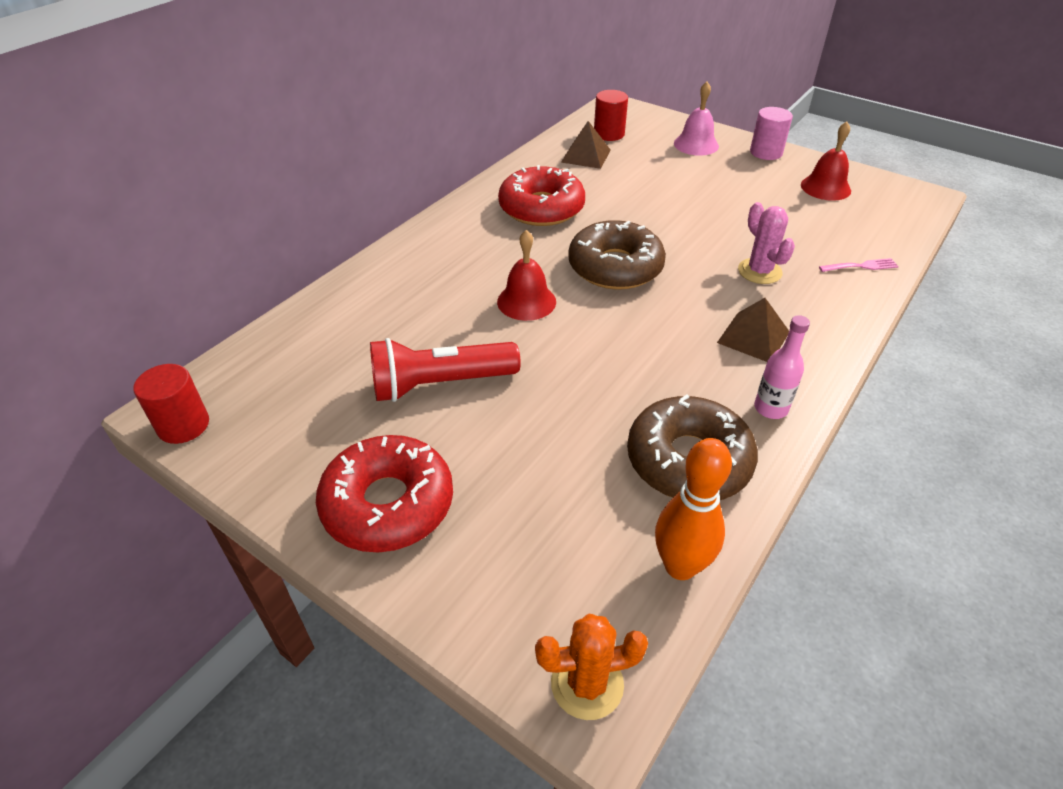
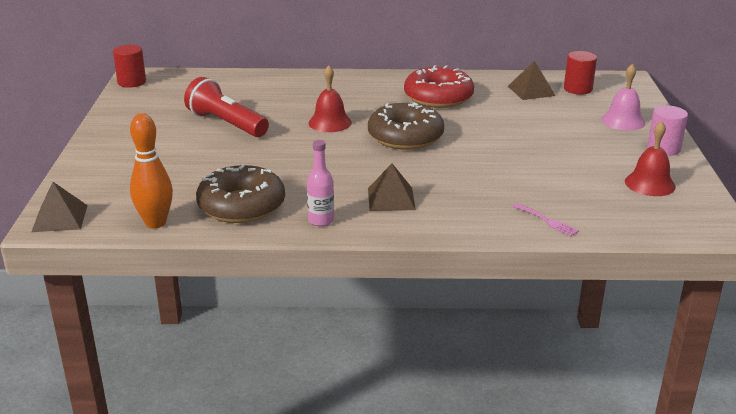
camera: 55 degrees right, 15 degrees down
(388, 504) = (127, 140): red donut -> none
(587, 684) = (60, 218): orange cactus -> brown pyramid
(759, 271) = (476, 184): pink cactus -> none

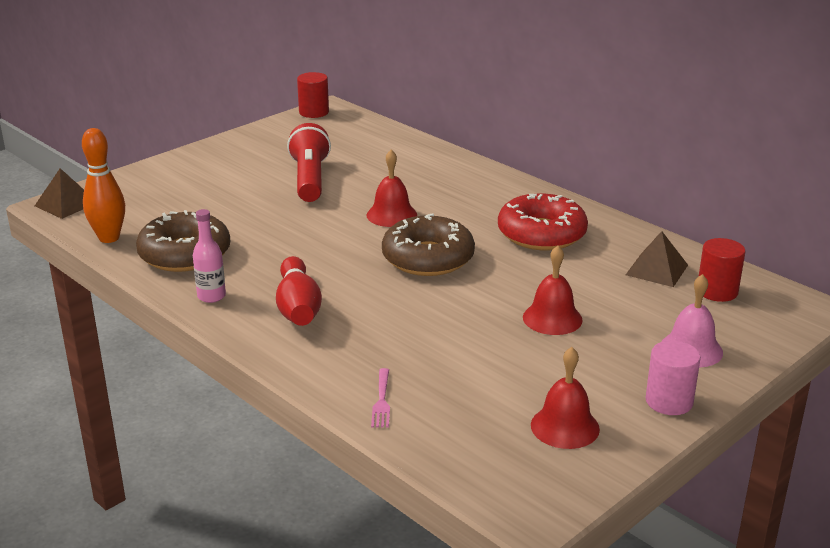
camera: 45 degrees right, 0 degrees up
(391, 199) = (298, 307): brown pyramid -> red bowling pin
(535, 137) = (552, 318): none -> red bell

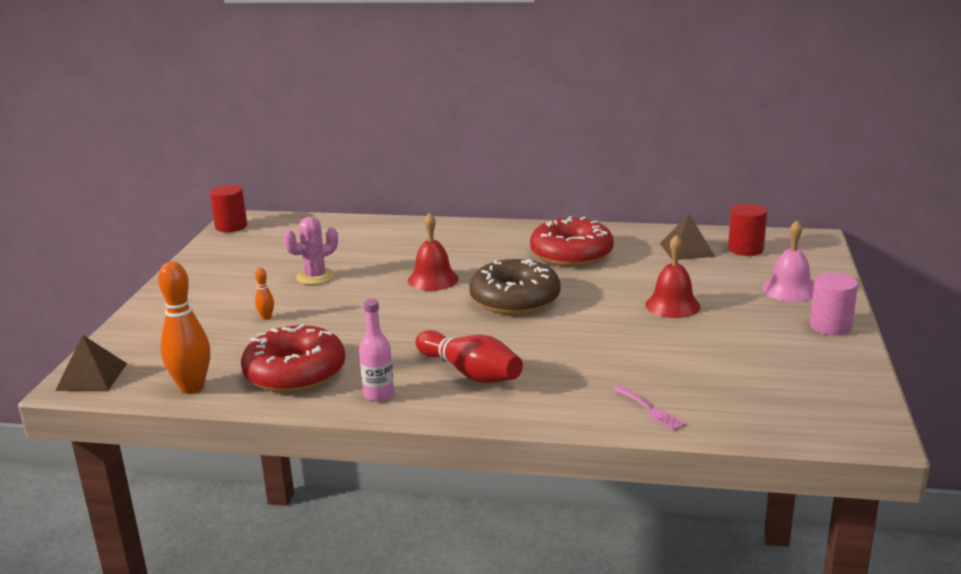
camera: 35 degrees left, 5 degrees down
(185, 254) = (295, 372): brown donut -> red donut
(229, 201) = (266, 318): none -> orange bowling pin
(309, 179) = (315, 277): red flashlight -> pink cactus
(565, 427) = (797, 370): red bell -> none

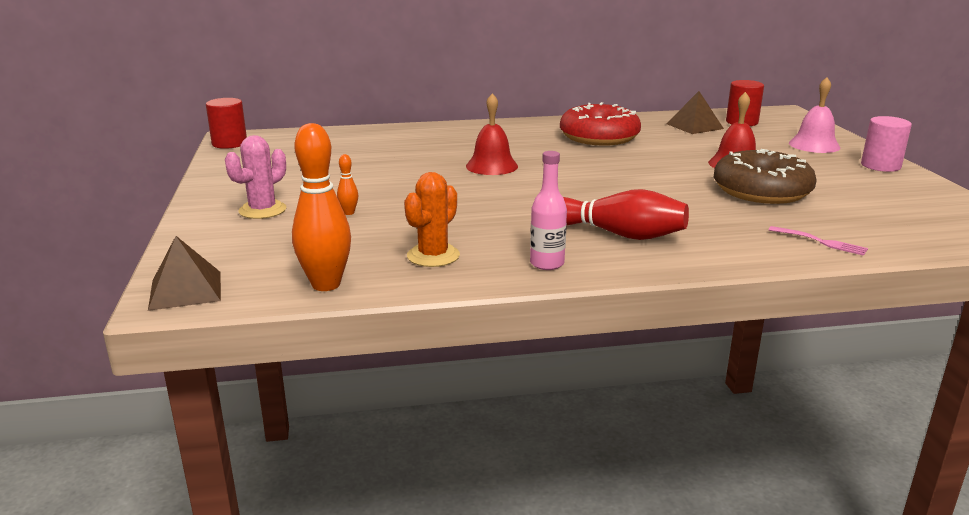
camera: 20 degrees left, 0 degrees up
(295, 372) = (433, 256): red donut -> orange cactus
(315, 277) = (367, 175): pink cactus -> pink cactus (262, 210)
(515, 299) = (589, 173): brown donut -> brown donut (761, 191)

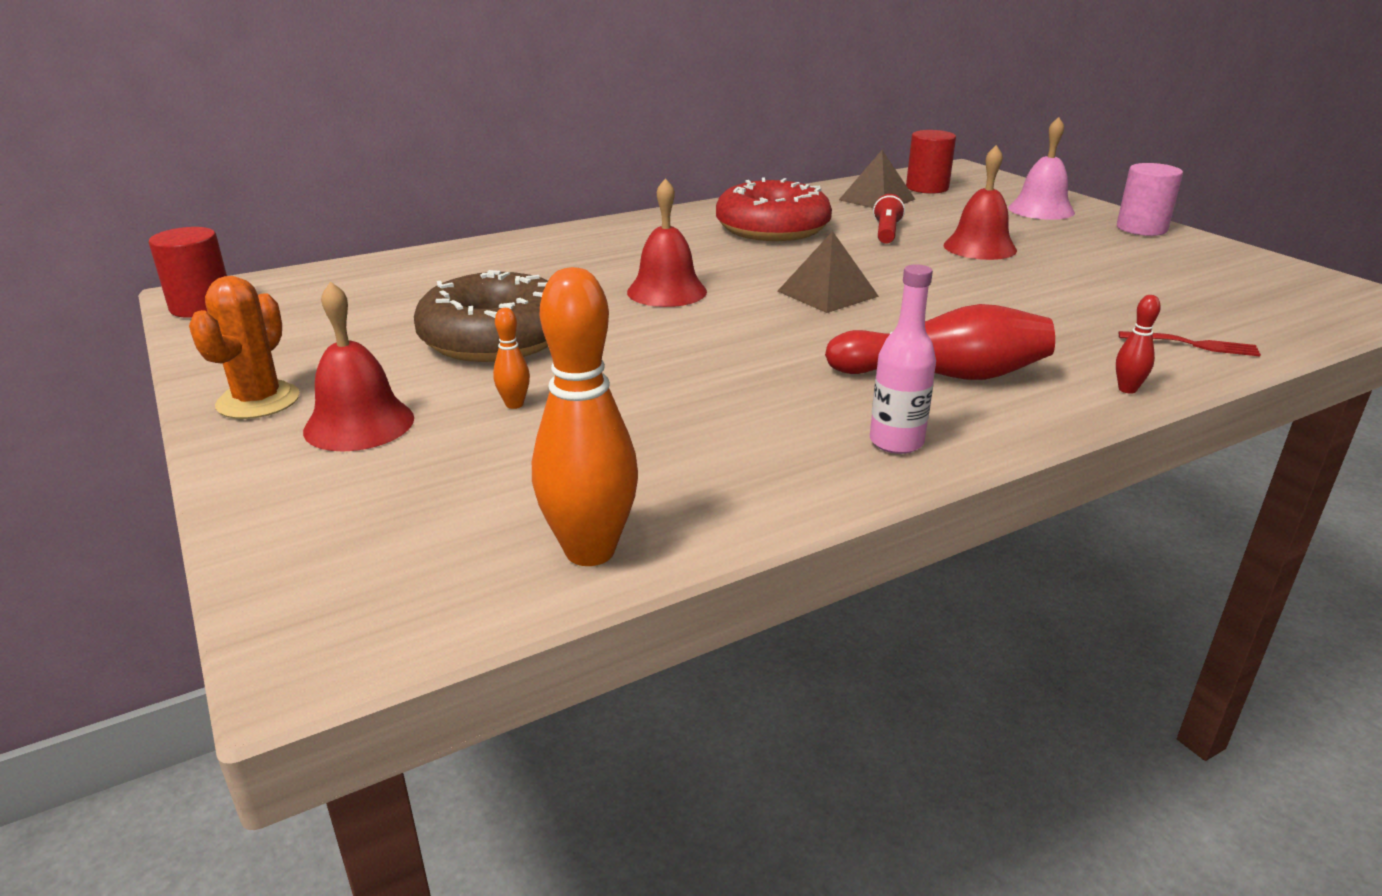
camera: 20 degrees left, 5 degrees up
(185, 290) = (335, 619): brown pyramid -> brown pyramid (827, 293)
(262, 210) = (359, 424): pink cactus -> red bell
(433, 256) = (718, 460): orange cactus -> orange cactus (258, 401)
(677, 148) = (886, 232): none -> red flashlight
(735, 260) = (1127, 389): none -> red bowling pin
(761, 191) = (1050, 281): brown donut -> brown donut (496, 338)
(820, 242) = (1192, 345): pink fork -> red fork

